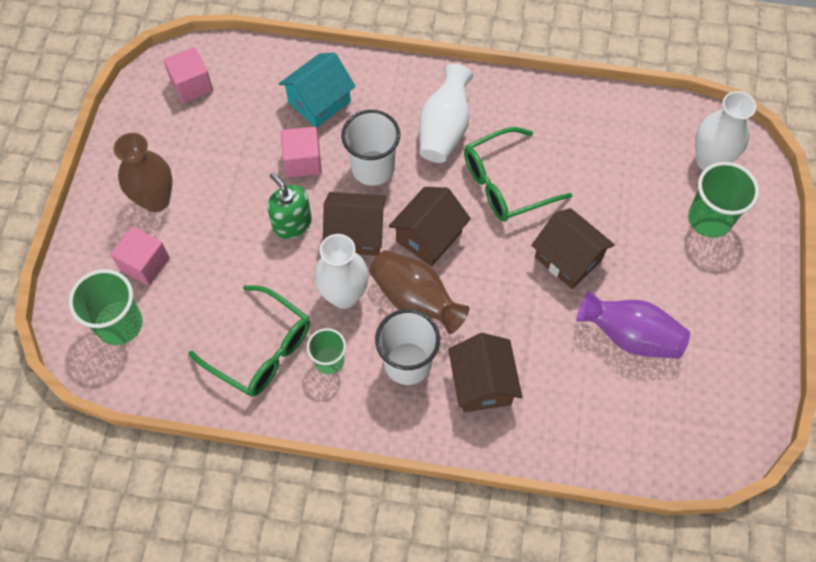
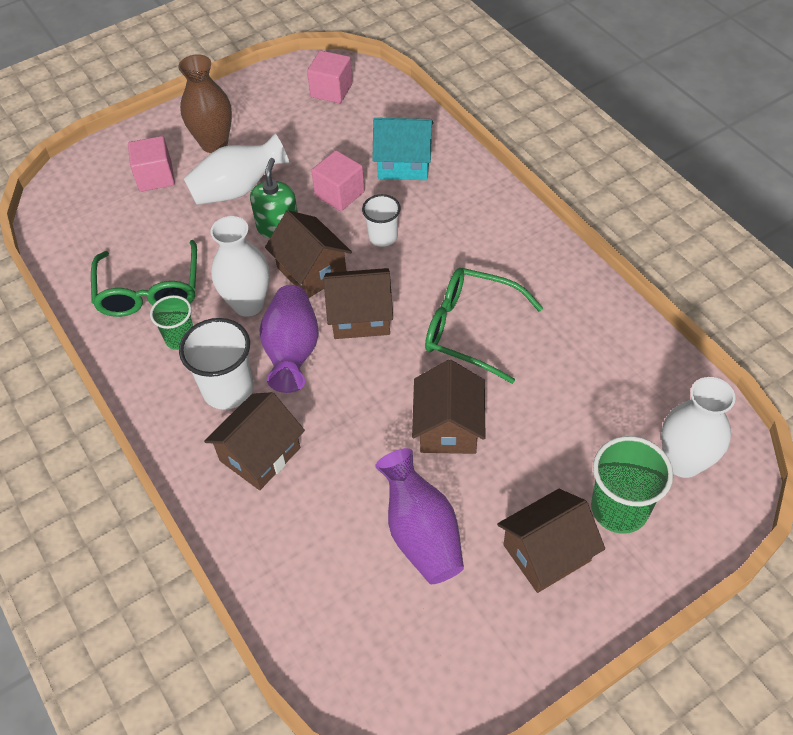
camera: 50 degrees right, 10 degrees down
(119, 324) = (93, 200): green cup -> none
(372, 168) = (383, 237): white cup -> white cup, size x0.62
(415, 299) = (292, 351): brown vase -> purple vase
(444, 129) = (473, 253): white vase -> white vase (238, 189)
(704, 281) = (547, 553): none -> brown house

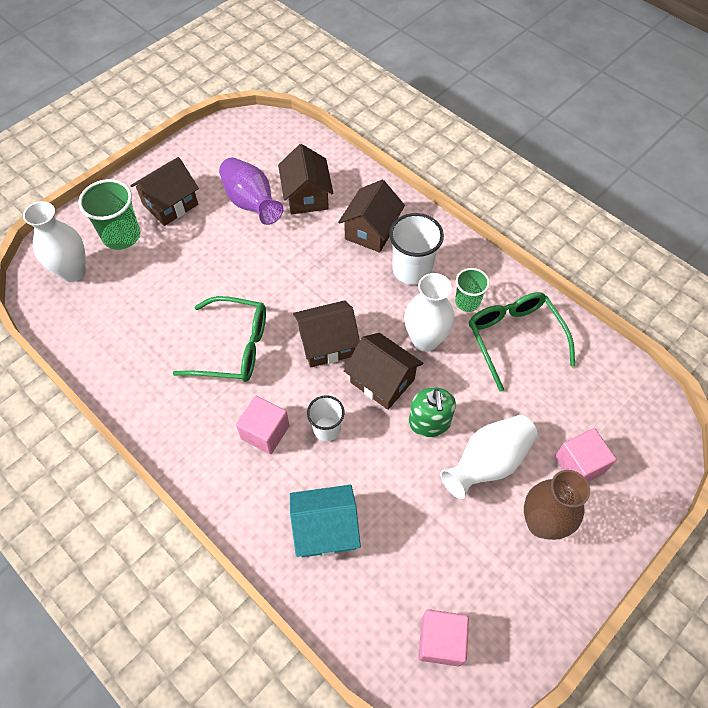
camera: 165 degrees right, 5 degrees up
(292, 351) = (374, 306): purple vase -> none
(339, 194) = (383, 475): pink cube -> pink cube (265, 432)
(448, 427) = (242, 269): brown house -> brown house (306, 196)

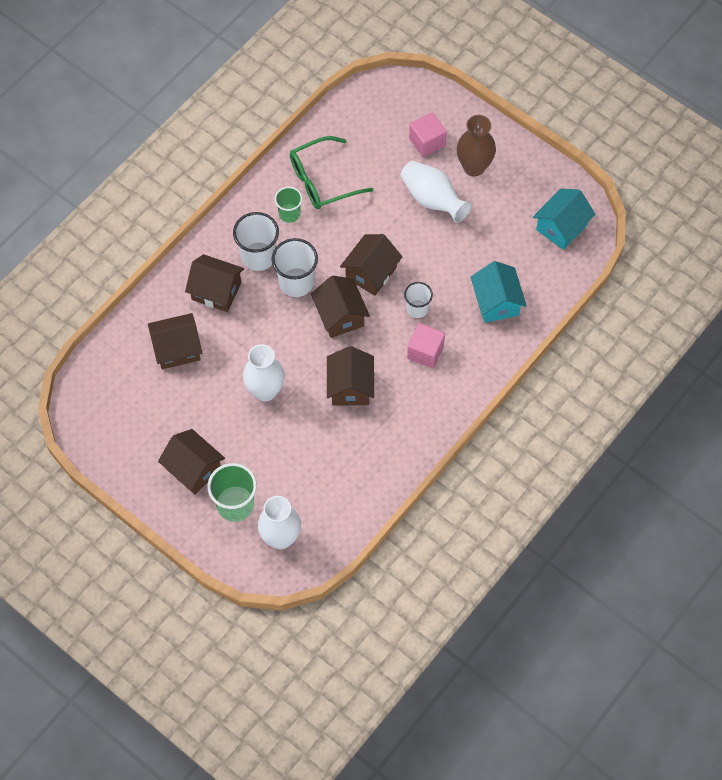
camera: 95 degrees left, 5 degrees up
(233, 347) = (350, 387): green glasses -> brown house
(251, 203) = (188, 396): purple vase -> none
(375, 303) = (296, 282): none -> white cup
(425, 340) = (330, 244): white vase -> white vase (265, 391)
(429, 422) = (404, 238): green soap dispenser -> none
(441, 641) = (561, 227): pink cube -> turquoise house

